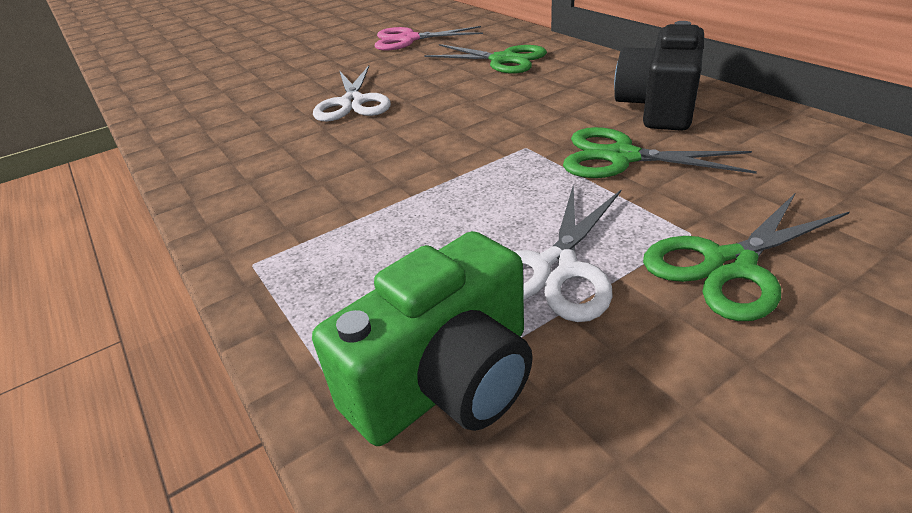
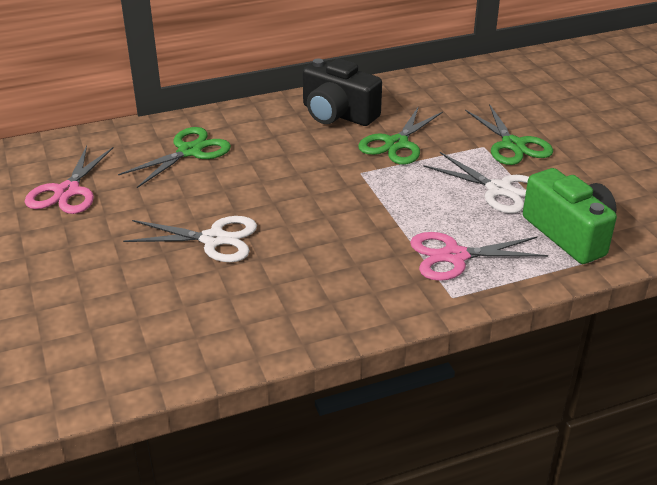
camera: 80 degrees left, 0 degrees up
(347, 250) = (454, 256): none -> pink scissors

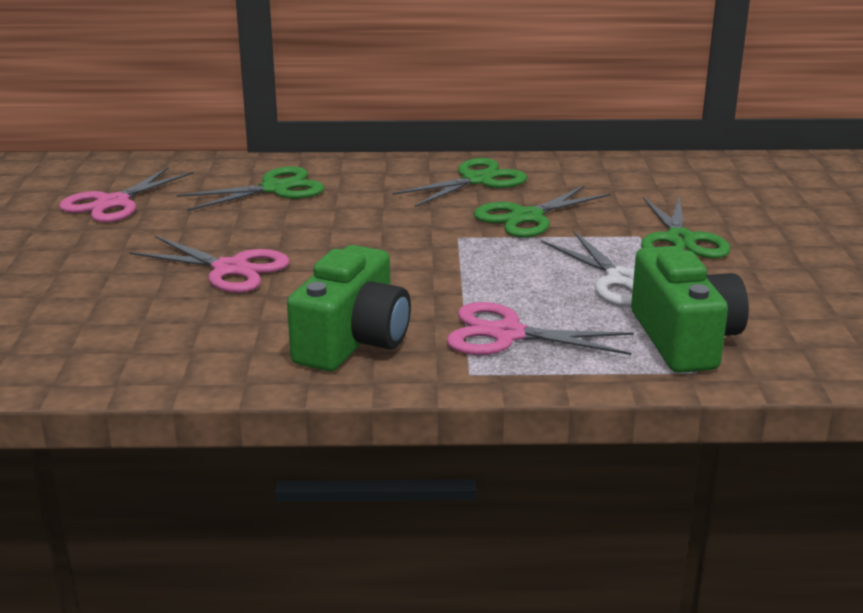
camera: 20 degrees right, 10 degrees down
(214, 239) = (230, 269): white scissors -> pink scissors
(337, 114) = (477, 180): black camera -> green scissors
(353, 287) = (353, 341): none -> green camera

